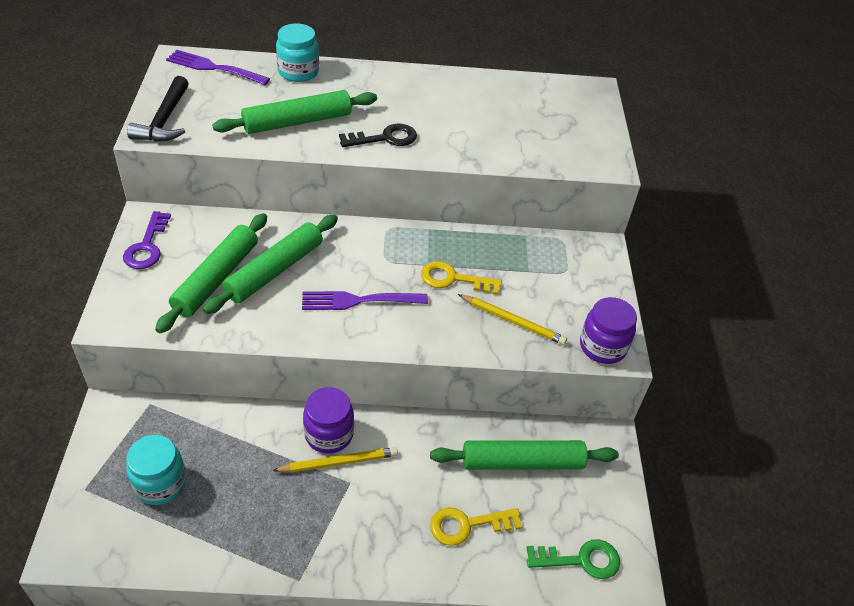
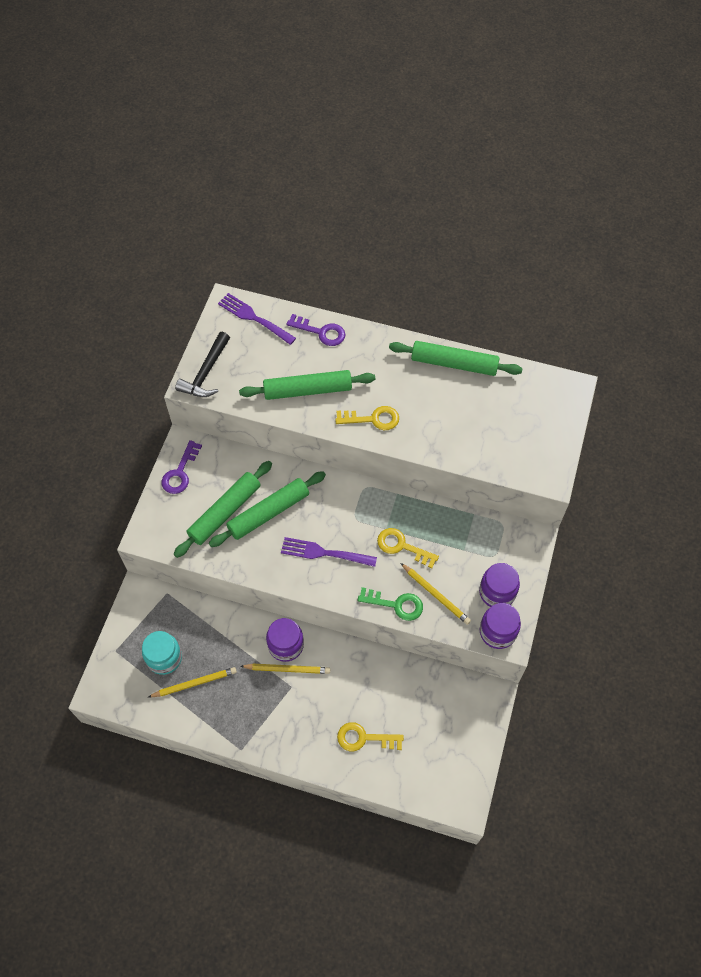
camera: 20 degrees right, 15 degrees up
(211, 507) = (194, 683): none -> yellow pencil
(298, 72) = (321, 332): turquoise jar -> purple key
(385, 138) = (373, 419): black key -> yellow key
(522, 462) = (419, 699): green rolling pin -> green rolling pin (454, 364)
(581, 560) = (436, 783): green key -> green key (396, 604)
(584, 306) = (497, 592): none -> purple jar

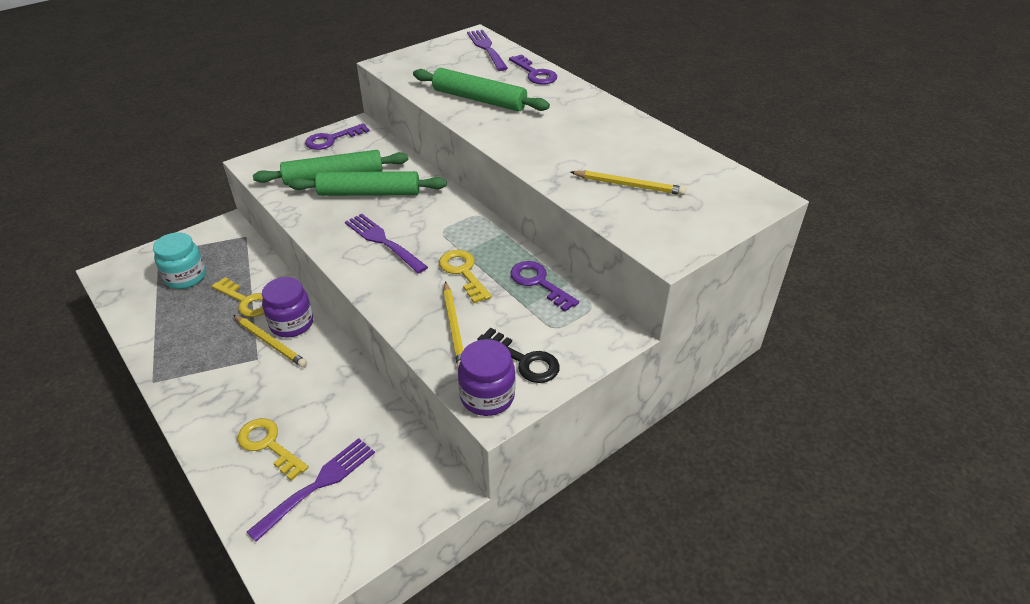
camera: 35 degrees right, 20 degrees down
(194, 683) = (183, 308): yellow pencil -> yellow pencil (629, 185)
(206, 373) = (407, 61): black hammer -> none
(373, 419) = (517, 137): yellow key -> yellow key (246, 301)
(396, 604) = (404, 314): green key -> none
(418, 741) = (318, 485): none -> purple fork
(454, 364) = (644, 133): green rolling pin -> none
(456, 525) = (538, 283): none -> purple key
(497, 592) = (524, 360): purple jar -> black key

